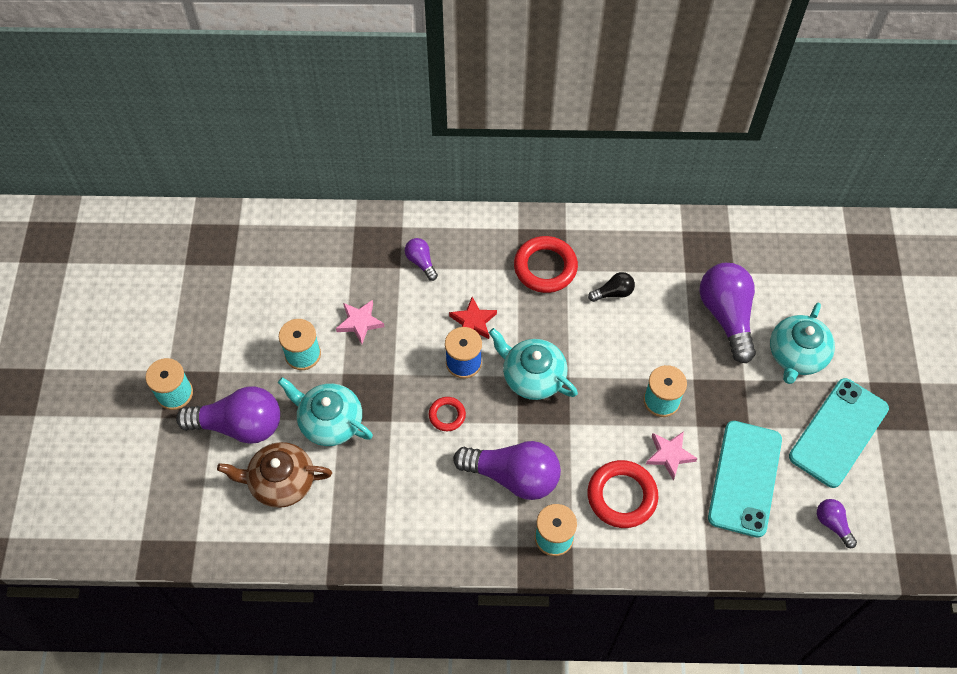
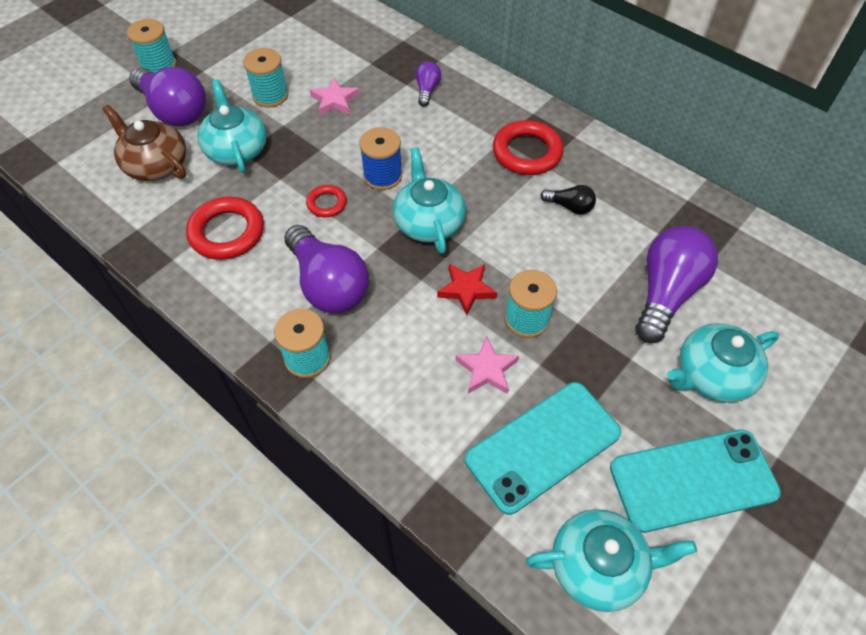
camera: 40 degrees right, 5 degrees down
(473, 322) = (422, 153): red star -> red star (466, 290)
(622, 496) = (404, 370): red ring -> red ring (227, 232)
(832, 524) = (599, 566): purple light bulb -> turquoise teapot

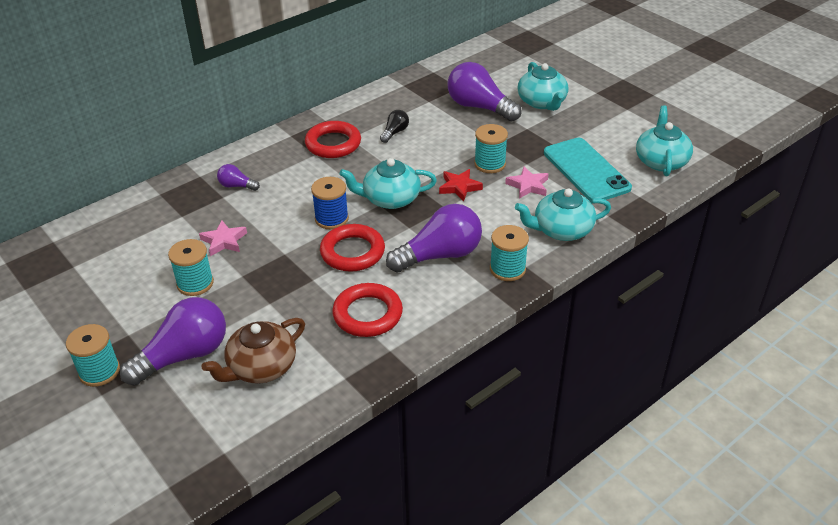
camera: 80 degrees left, 15 degrees down
(236, 149) = (262, 308): turquoise teapot -> turquoise teapot (561, 230)
(327, 203) = (352, 252): red ring -> red ring, size x1.84
(692, 480) = (609, 121): turquoise phone -> none

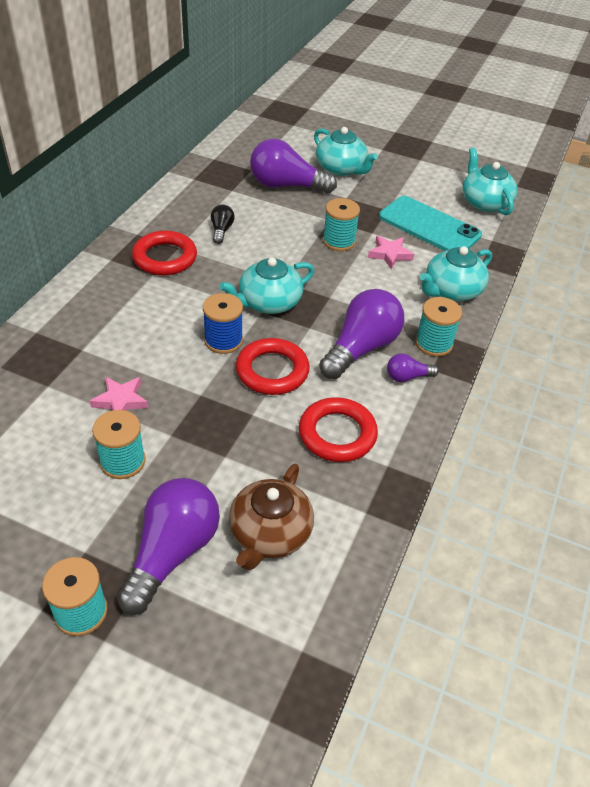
camera: 30 degrees left, 5 degrees up
(237, 186) = (89, 332): purple light bulb -> purple light bulb (407, 377)
(459, 187) = (327, 272): red star -> none

